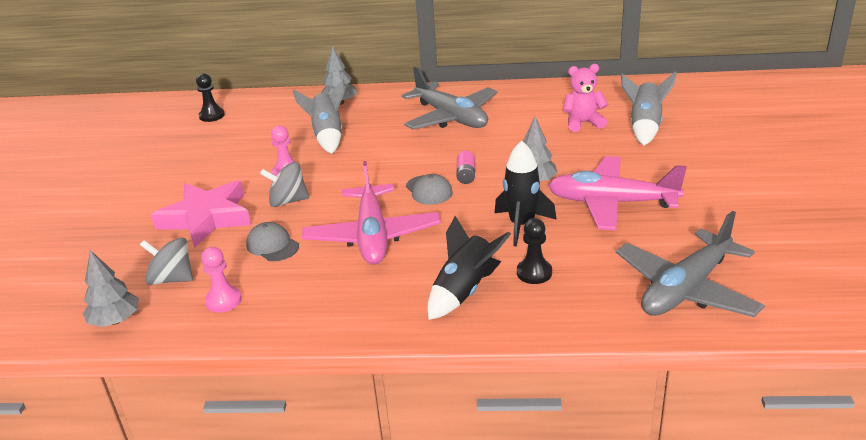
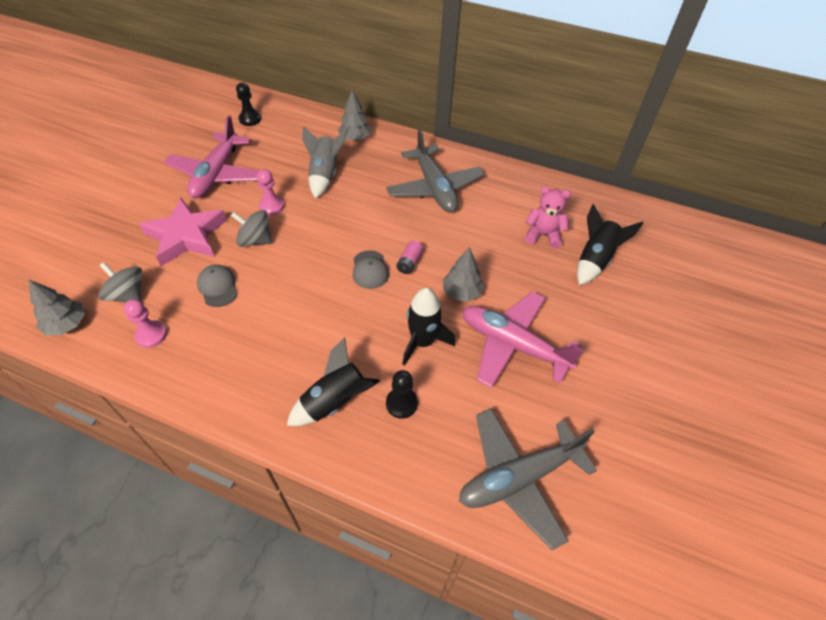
camera: 15 degrees right, 20 degrees up
(372, 236) = (298, 306): pink plane -> pink plane (216, 174)
(644, 127) = (594, 260): grey rocket -> black rocket

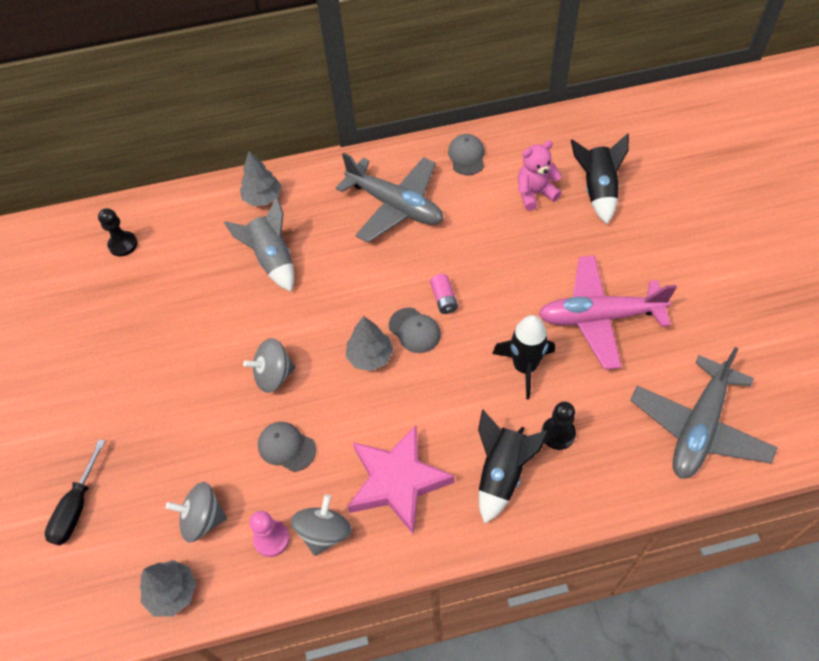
camera: 30 degrees left, 5 degrees up
(75, 241) = (77, 507): none -> black screwdriver
(184, 354) = (324, 532): none -> grey spinning top
(186, 236) = (196, 419): pink star -> pink star (397, 481)
(216, 174) = (155, 331): pink plane -> none
(271, 206) = (252, 328): pink pawn -> none
(461, 292) = (515, 297): grey tree -> grey tree (370, 356)
(515, 185) = (466, 156): none -> grey cap

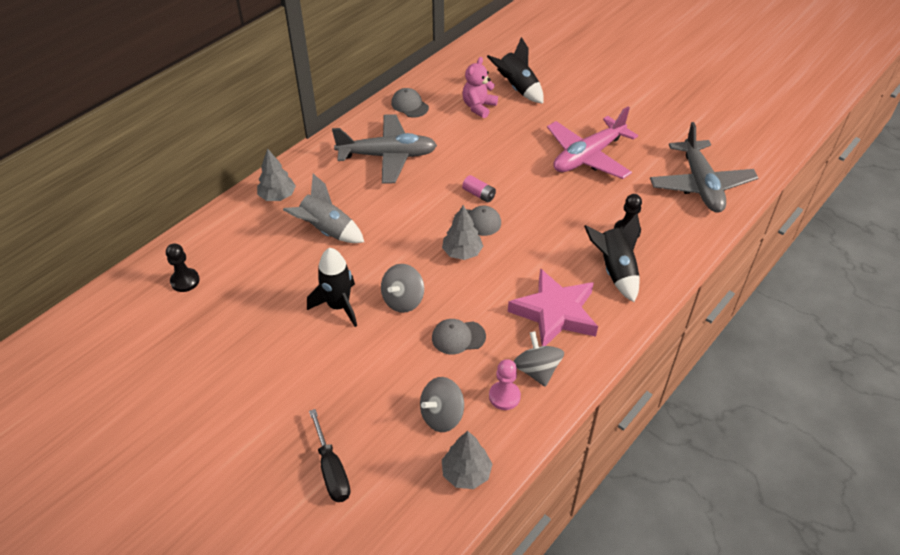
camera: 40 degrees left, 10 degrees down
(524, 367) = (570, 206): black rocket -> black rocket (338, 306)

